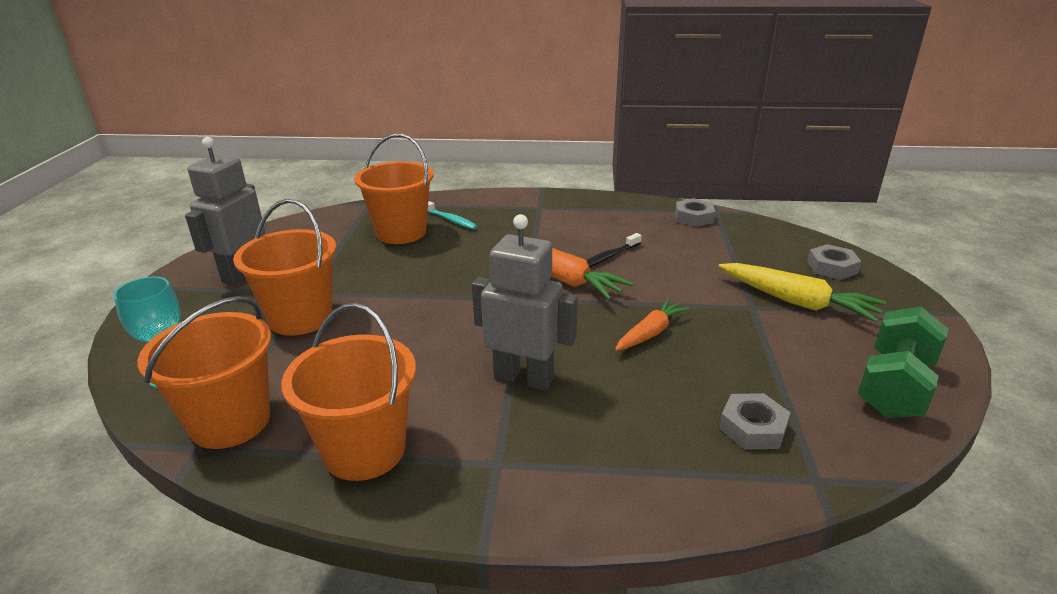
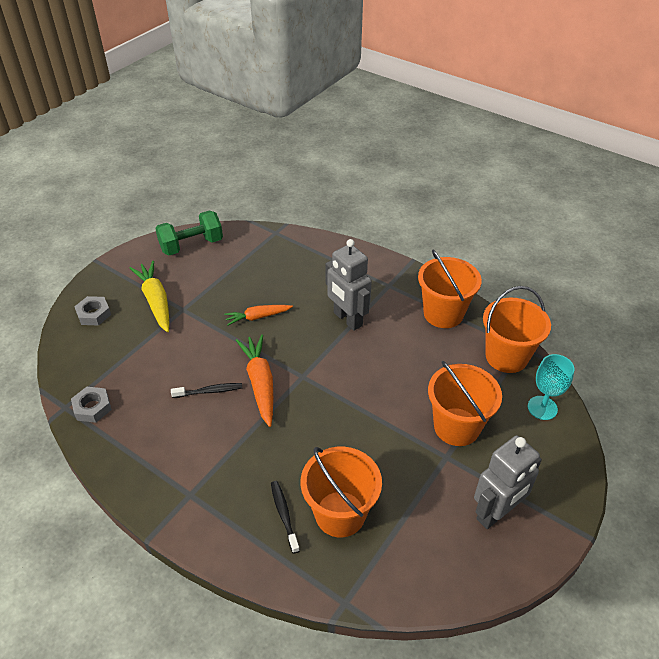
camera: 150 degrees left, 15 degrees up
(450, 220) = (284, 515): turquoise toothbrush -> black toothbrush
(752, 428) = (273, 256): grey nut -> none

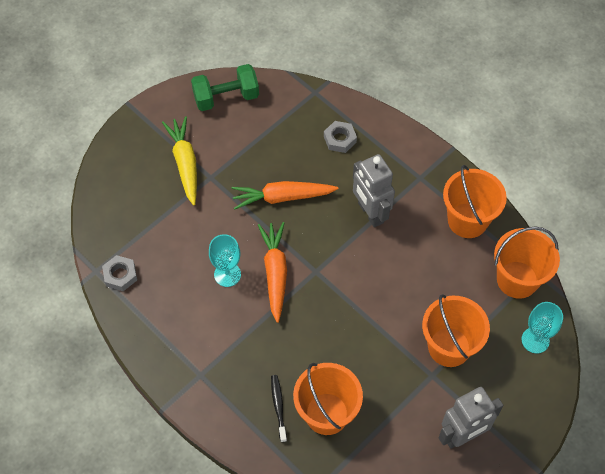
camera: 10 degrees right, 15 degrees up
(94, 314) = (124, 170): grey nut -> grey nut (340, 139)
(209, 391) = (227, 274): black toothbrush -> turquoise goblet
(257, 317) = (282, 197): orange carrot -> orange carrot, size x1.56

